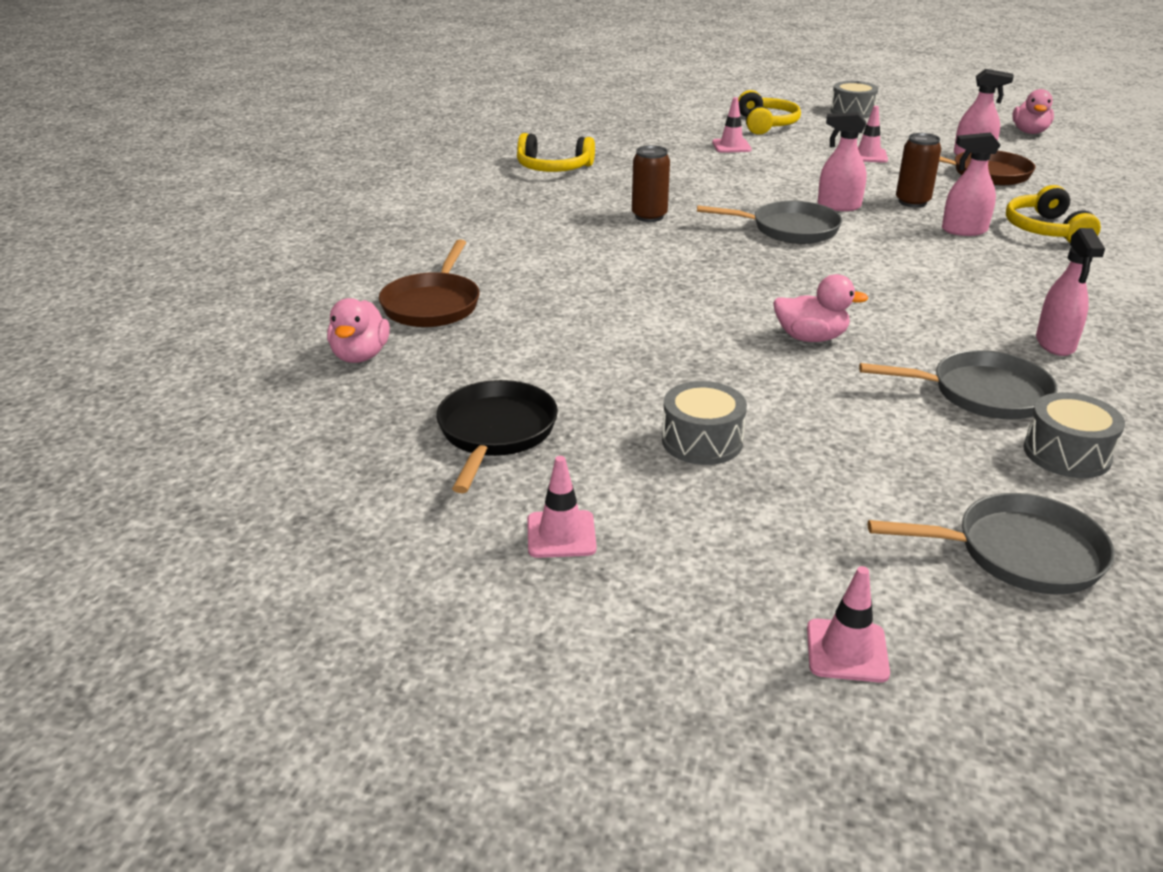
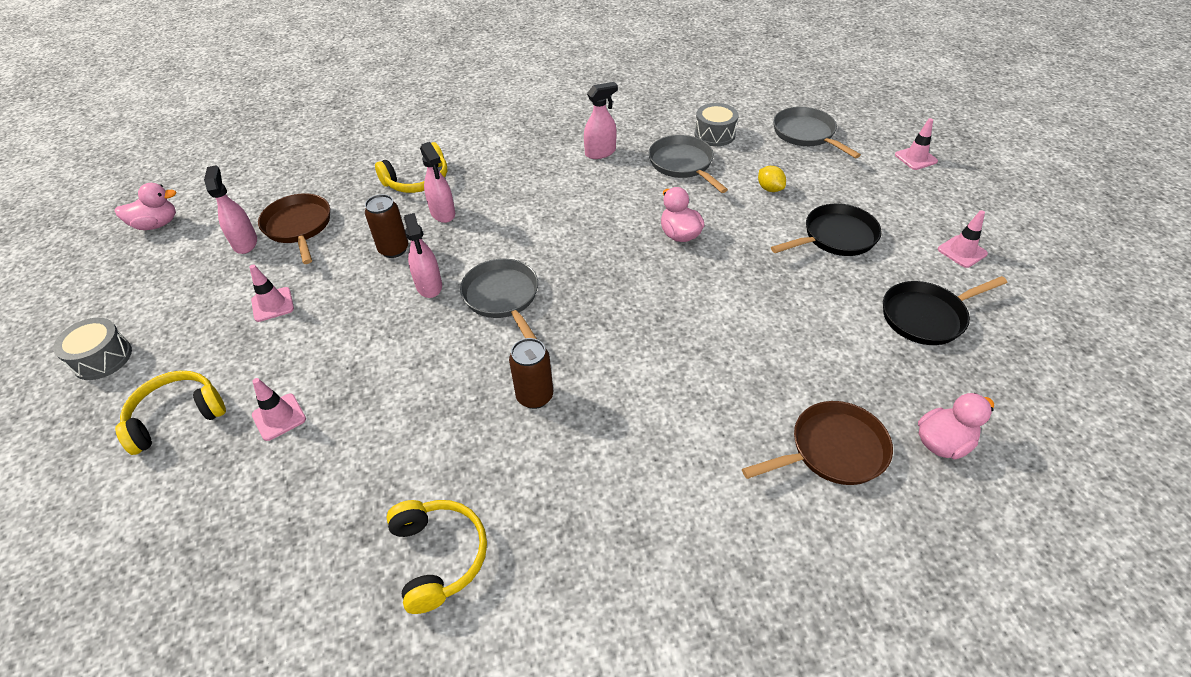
camera: 120 degrees left, 15 degrees up
(702, 441) = (835, 237): grey drum -> black pan
(863, 439) = (769, 189): none -> yellow lemon

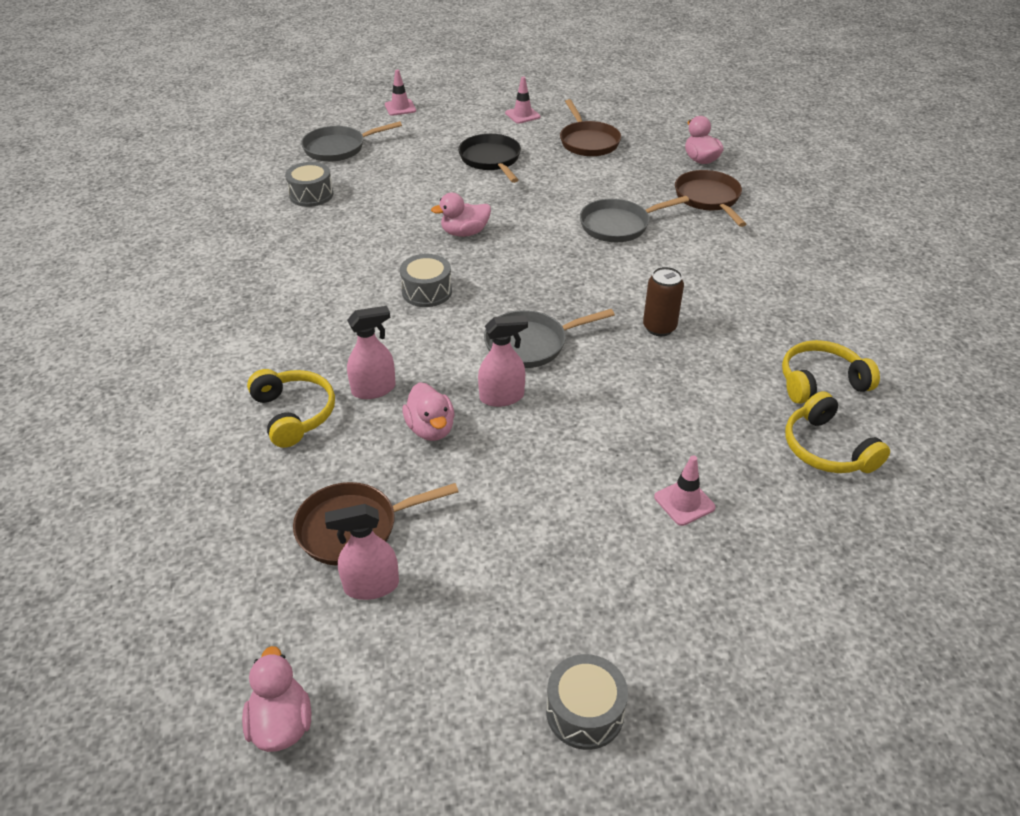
camera: 85 degrees left, 5 degrees down
(177, 417) = (685, 597): yellow headphones -> yellow headphones (827, 449)
(272, 304) = (508, 534): pink traffic cone -> none
(394, 249) = (431, 429): brown can -> pink duck
(576, 223) = (427, 291): none -> grey drum
(600, 152) = (306, 267): pink spray bottle -> none
(683, 164) = (355, 219): grey pan -> grey pan (619, 225)
(769, 189) = (414, 179): yellow lemon -> none
(927, 316) = (588, 142): black pan -> brown pan

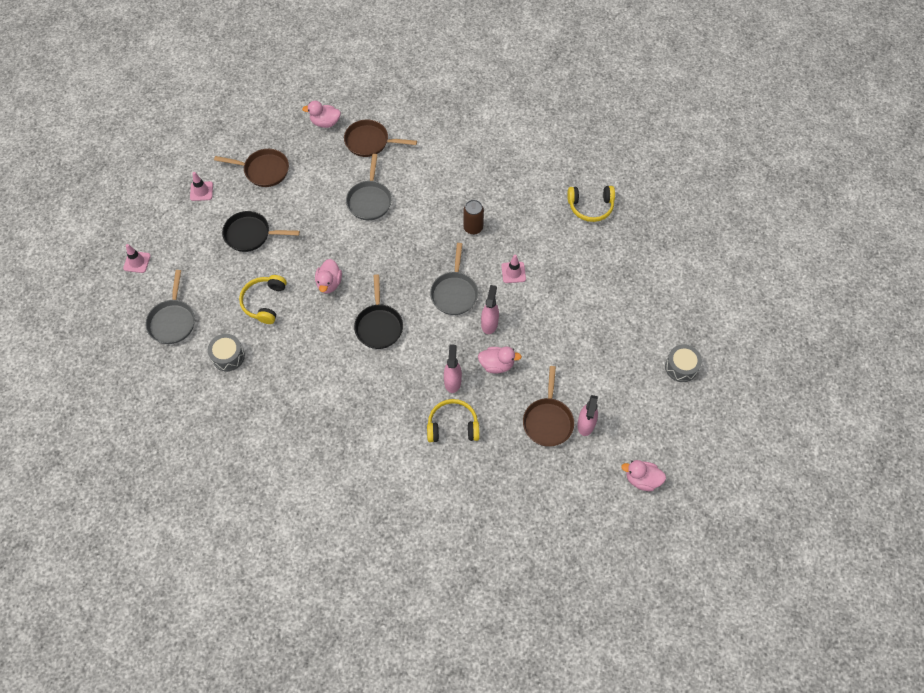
camera: 65 degrees left, 20 degrees up
(427, 291) = (379, 325): grey drum -> black pan
(684, 502) = (595, 279): pink traffic cone -> pink traffic cone (513, 272)
(820, 382) = (548, 183): yellow headphones -> yellow headphones (264, 302)

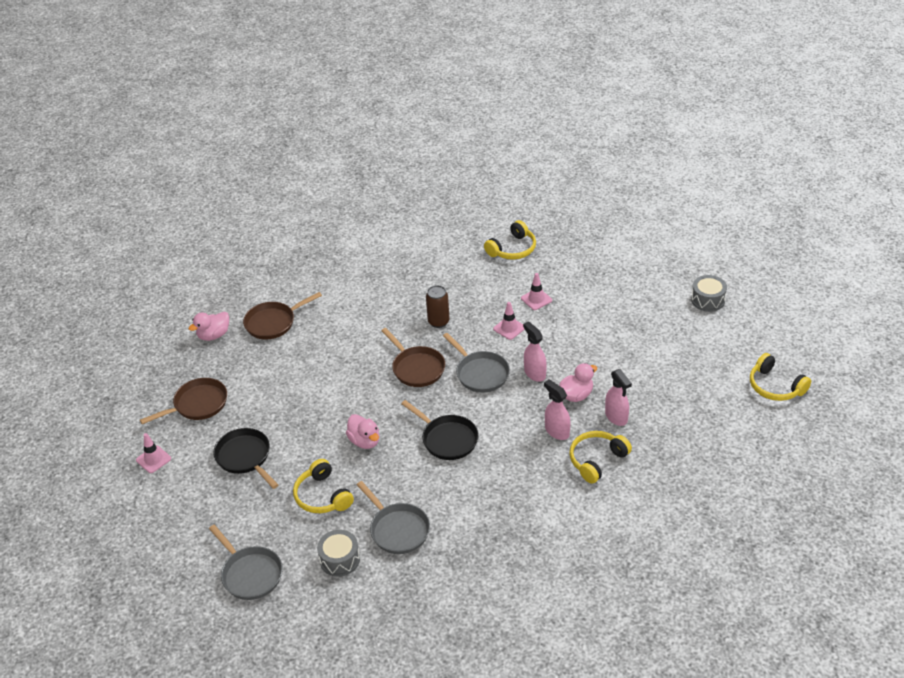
camera: 40 degrees left, 20 degrees down
(137, 262) = (154, 556): pink traffic cone -> pink traffic cone (536, 299)
(251, 234) = (245, 457): black pan -> black pan turned 90 degrees clockwise
(370, 200) = (325, 361): grey pan -> grey pan (397, 529)
(548, 420) = (662, 401): brown pan -> brown pan (416, 368)
(586, 424) = (691, 383): pink spray bottle -> pink spray bottle (616, 417)
(642, 479) = (775, 386): pink duck -> yellow headphones

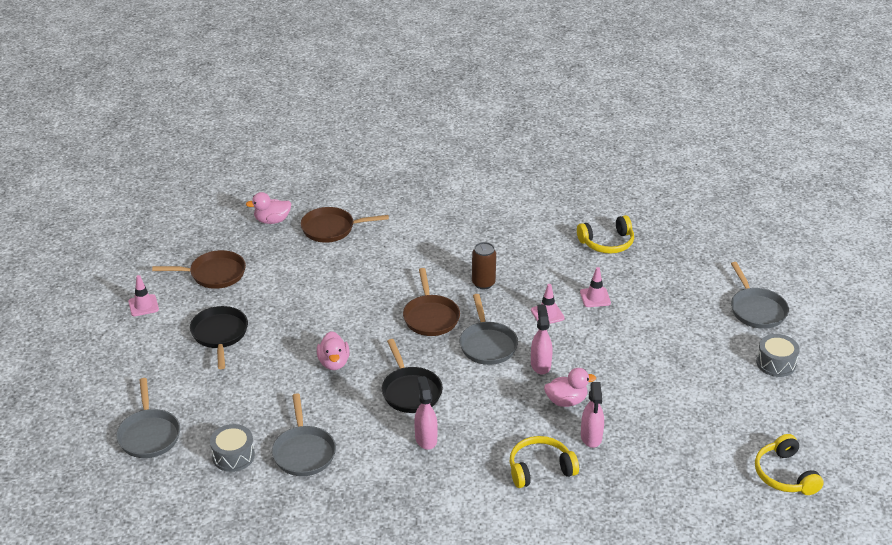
camera: 25 degrees right, 5 degrees down
(322, 496) = (260, 395): yellow headphones -> none
(557, 431) = (521, 426): pink spray bottle -> pink spray bottle (426, 439)
(663, 262) = (756, 309): none -> grey pan

